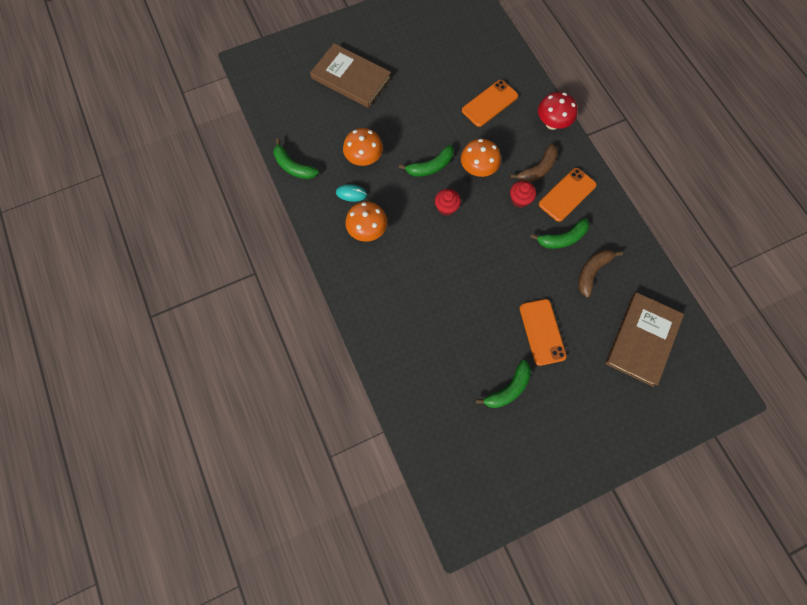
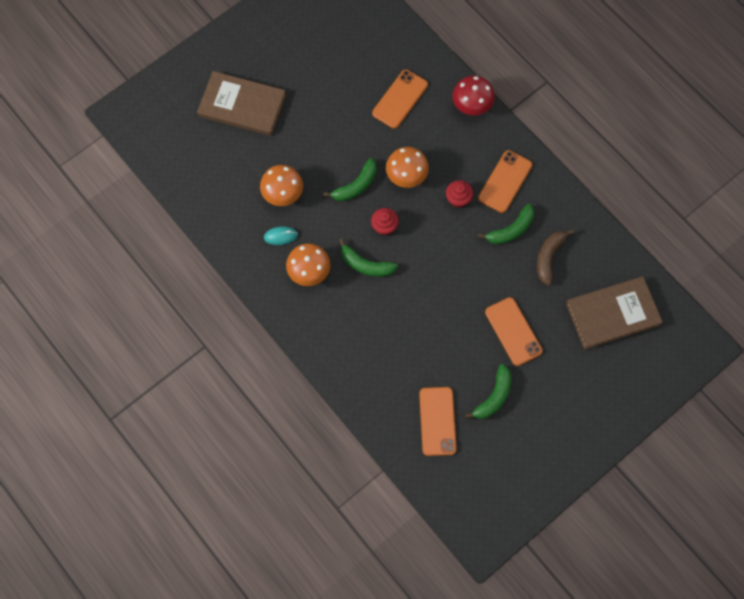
camera: 15 degrees left, 0 degrees up
(293, 166) = (210, 221): green banana -> green banana (366, 265)
(448, 398) = (437, 421): none -> orange phone
(538, 169) = (468, 161): brown banana -> none
(642, 339) = (612, 314): brown book -> brown book turned 60 degrees clockwise

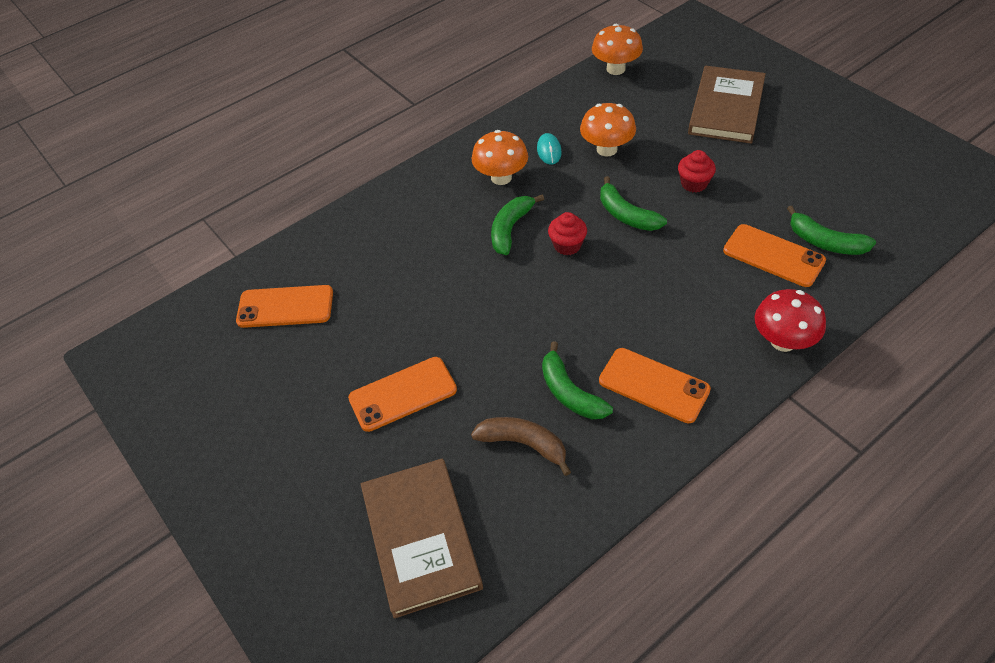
camera: 95 degrees right, 20 degrees down
(406, 176) = (647, 266): orange mushroom -> orange mushroom (615, 69)
(458, 199) = (617, 326): red cupcake -> red cupcake (694, 184)
(493, 396) = (307, 369): green banana -> green banana (825, 242)

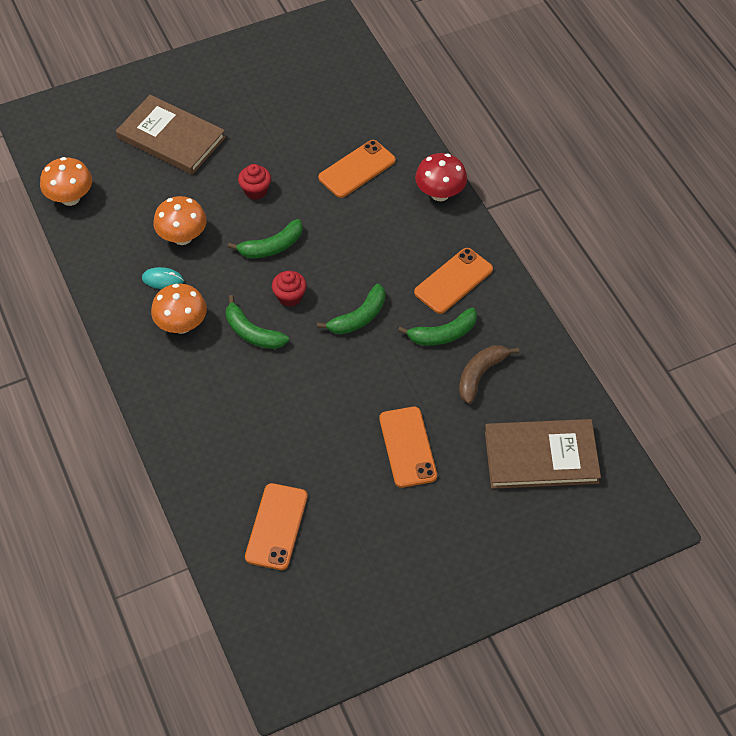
camera: 80 degrees left, 5 degrees up
(825, 242) = (356, 134): green banana -> green banana (358, 317)

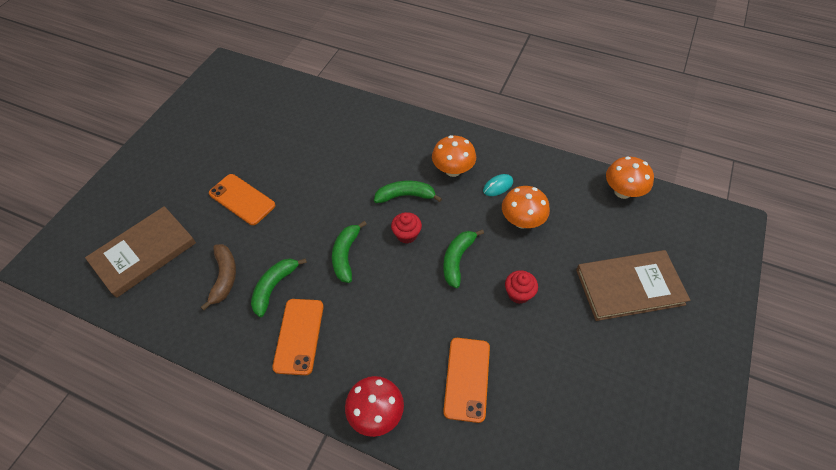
camera: 140 degrees right, 0 degrees up
(276, 526) = (286, 115): orange phone -> none

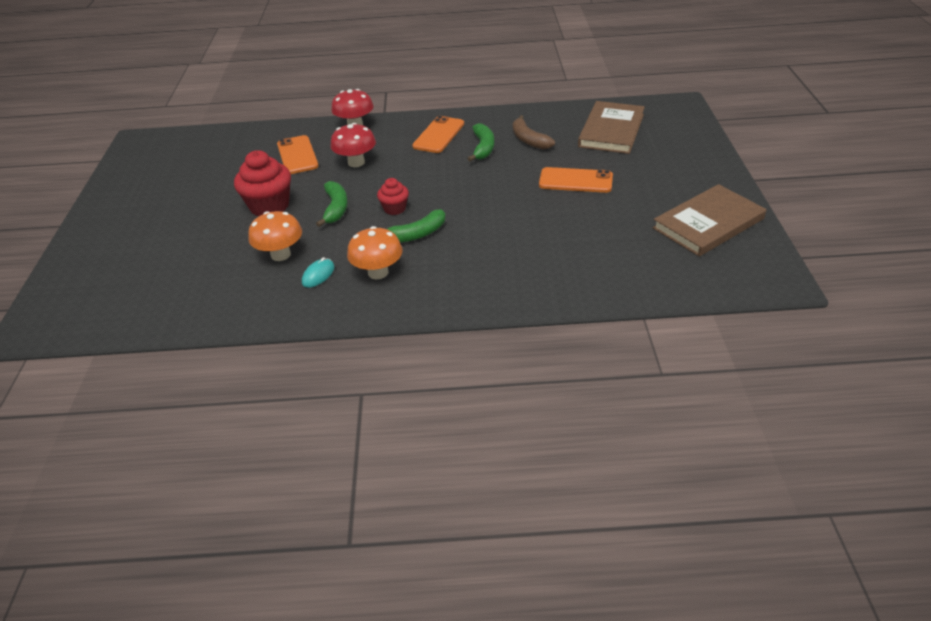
camera: 155 degrees right, 15 degrees down
(299, 336) = (439, 135): orange phone -> orange phone turned 45 degrees clockwise
(346, 255) = (440, 180): green banana -> none
(409, 327) = (356, 162): none -> red mushroom
(518, 293) = (269, 206): red cupcake -> red cupcake, size x1.80
(622, 191) = (164, 319): orange mushroom -> none
(629, 287) = (162, 241): brown book -> brown book (708, 223)

